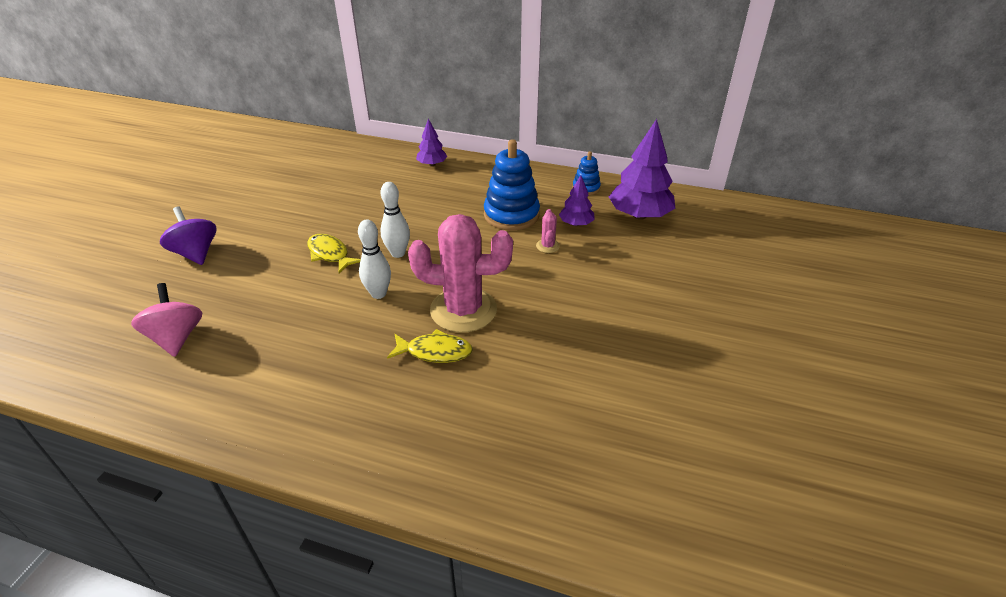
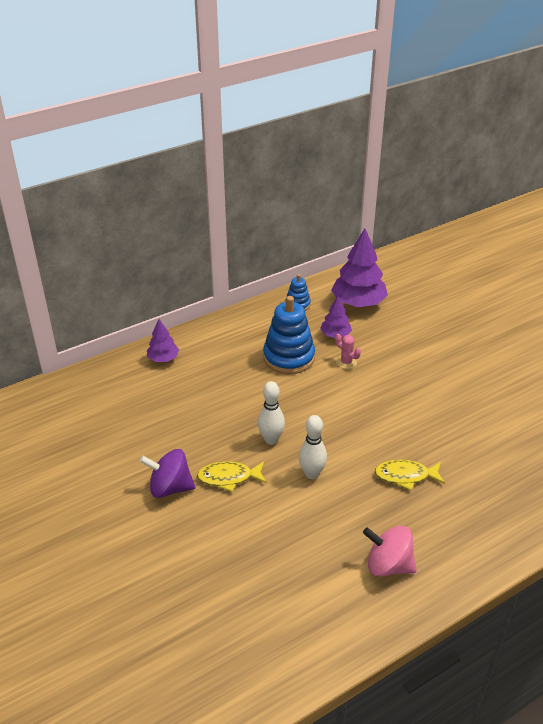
camera: 50 degrees left, 0 degrees up
(177, 338) = (248, 616): pink spinning top -> pink spinning top (388, 565)
(196, 253) = (129, 563): purple spinning top -> purple spinning top (170, 487)
(435, 352) = (405, 476): yellow fish -> yellow fish turned 135 degrees counterclockwise
(463, 310) = (375, 440): pink cactus -> none

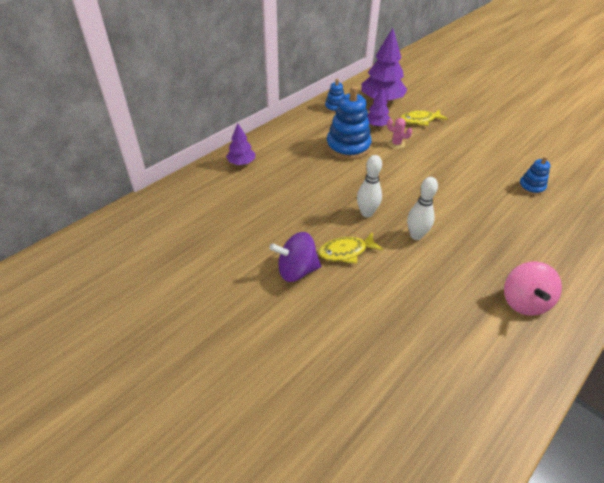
camera: 15 degrees left, 5 degrees up
(388, 565) = (524, 301): pink spinning top -> pink spinning top turned 90 degrees counterclockwise
(405, 476) = (493, 223): yellow fish -> yellow fish (420, 120)
(477, 441) = (531, 187): none -> blue stacking toy

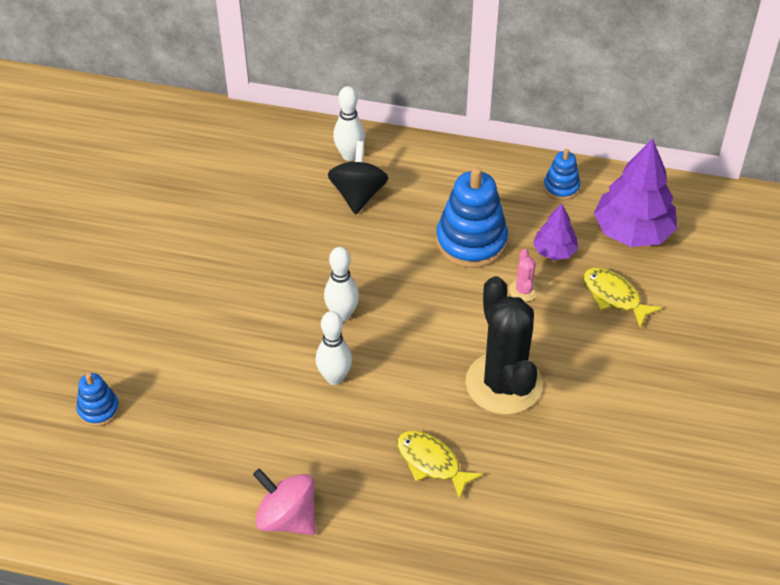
camera: 60 degrees right, 5 degrees up
(241, 163) = (349, 155): purple tree -> white bowling pin
(276, 171) = (358, 194): none -> black spinning top
(296, 270) = (200, 291): purple spinning top -> none
(346, 252) = (259, 322): yellow fish -> yellow fish (431, 463)
(457, 174) = (503, 383): none -> black cactus
(524, 301) = (287, 517): pink spinning top -> pink spinning top turned 60 degrees clockwise
(531, 187) = (540, 479): blue stacking toy -> blue stacking toy (98, 409)

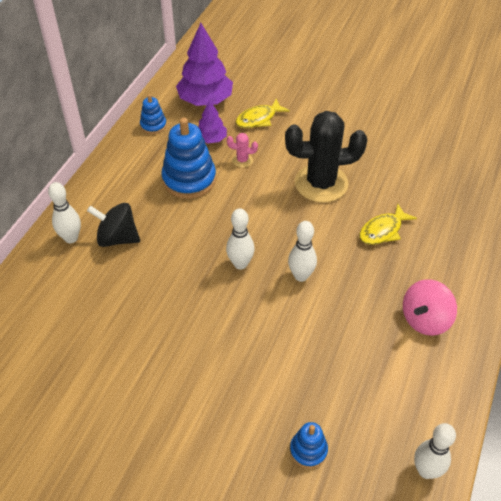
camera: 80 degrees left, 0 degrees up
(79, 522) = (426, 471): none -> white bowling pin

